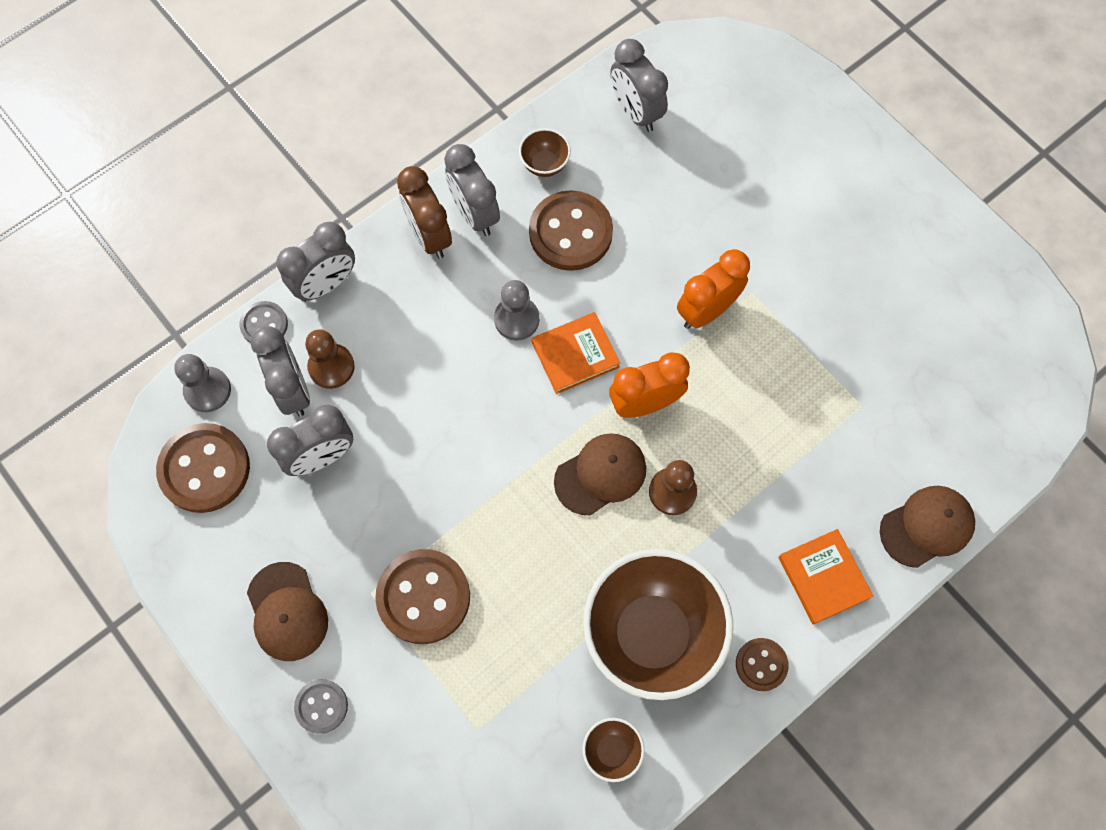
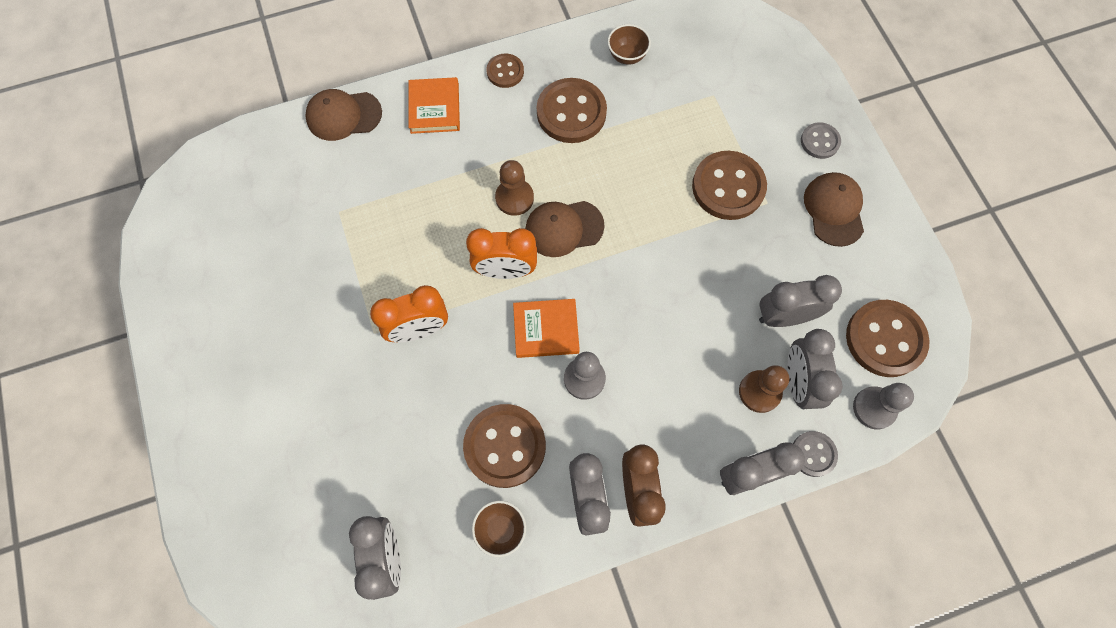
camera: 160 degrees left, 0 degrees up
(651, 633) = (571, 112): brown bowl -> brown button

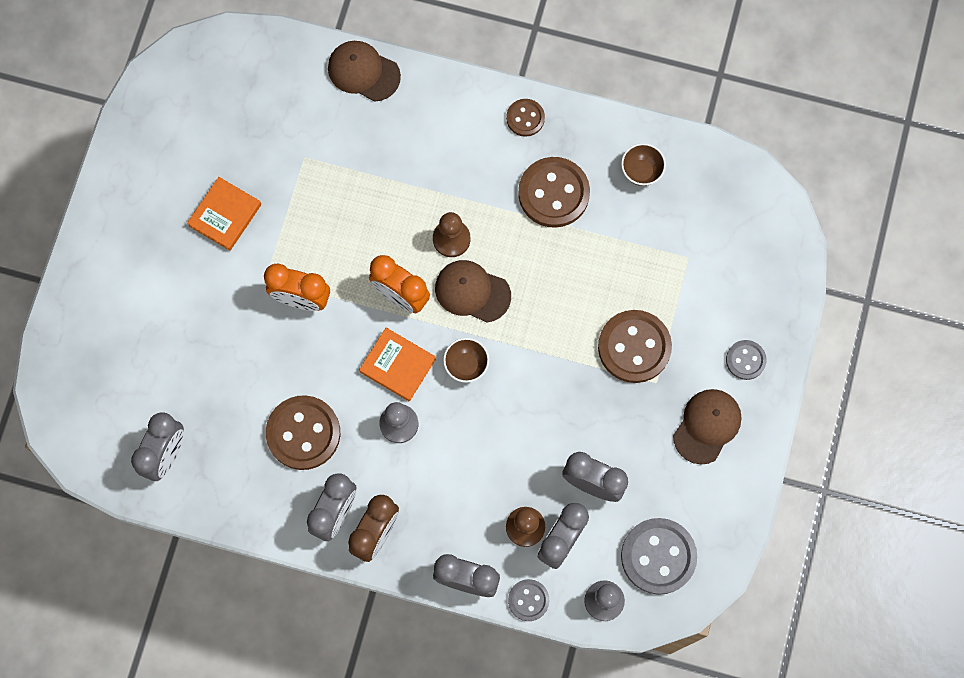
camera: 35 degrees right, 5 degrees up
(434, 108) = (442, 114): orange book -> orange book (225, 215)
(501, 529) = (258, 491): brown bowl -> brown bowl (466, 365)
(885, 339) = (658, 556): brown button -> grey button

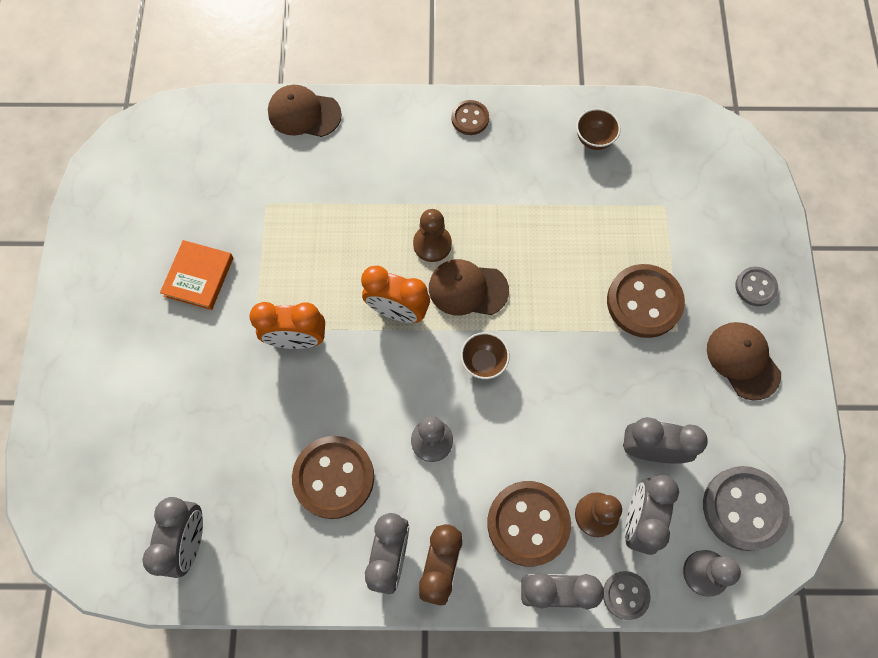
camera: 15 degrees left, 5 degrees down
(397, 365) = (413, 381): orange book -> none
(553, 193) = (518, 178): brown button -> brown button (528, 523)
(707, 426) = (743, 360): brown cap -> brown cap turned 45 degrees counterclockwise

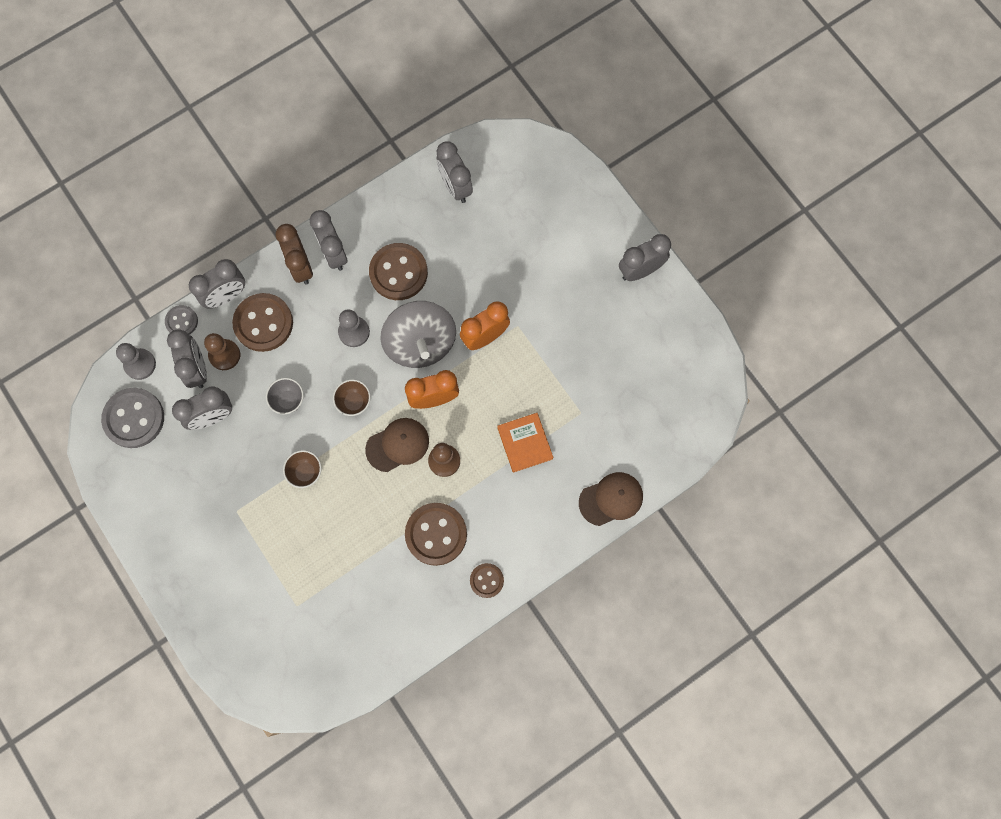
camera: 145 degrees right, 5 degrees up
(85, 300) = (640, 270): none -> grey clock
(199, 277) = (581, 333): orange book -> orange book (525, 443)
(369, 378) = (420, 343): none -> grey spinning top
(554, 411) = (288, 400): none -> grey bowl
(594, 140) = (382, 627): brown bowl -> brown bowl (305, 472)
(644, 302) = (271, 517): brown button -> brown button (436, 534)
(743, 360) = (180, 519): brown cap -> none
(755, 287) = (197, 582): grey button -> none

